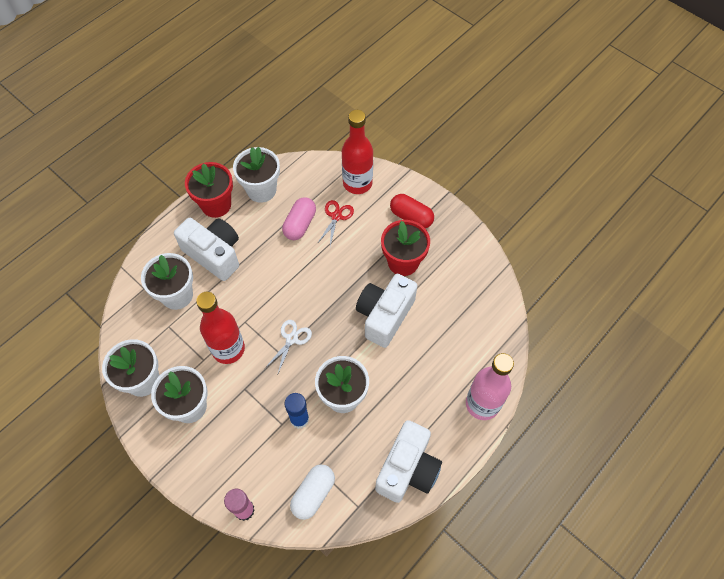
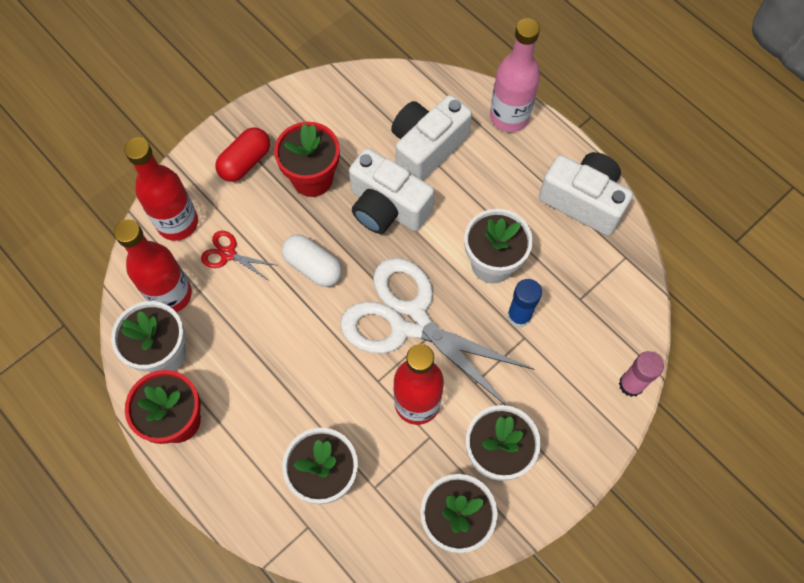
camera: 85 degrees left, 5 degrees up
(214, 254) = (264, 423): white camera -> white camera (427, 148)
(291, 339) = (409, 320): white scissors -> white scissors, size x2.46
(300, 224) = (233, 302): pink capsule -> none
(303, 187) = (170, 294): none -> red bottle
(313, 494) = (611, 304): white capsule -> white capsule (313, 267)

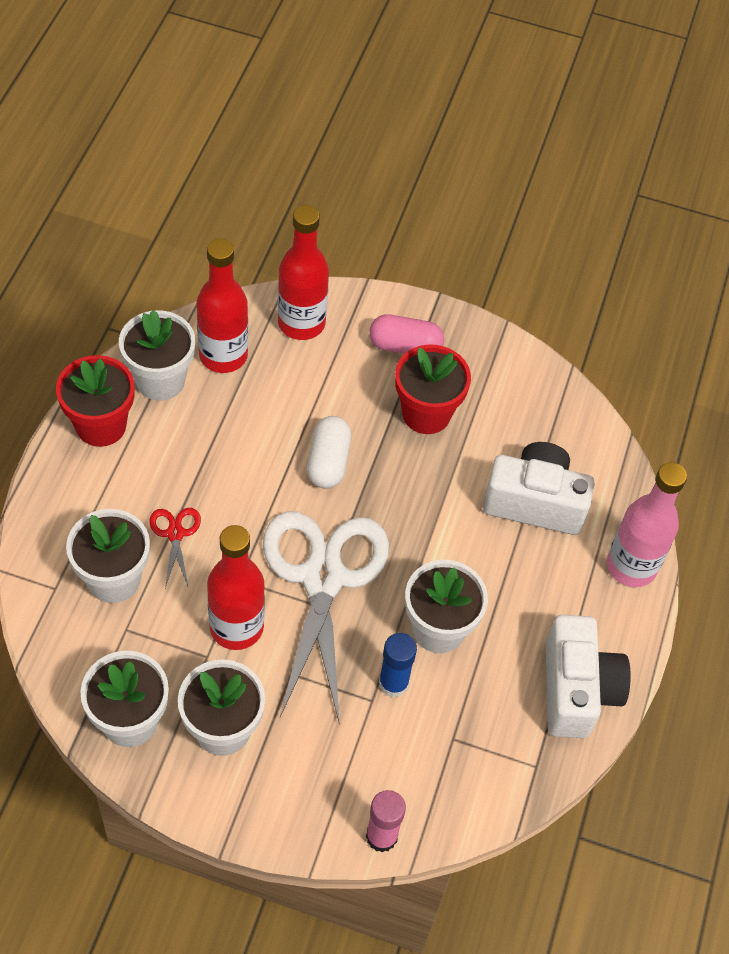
camera: 55 degrees right, 10 degrees down
(228, 254) = (295, 381): red scissors -> red scissors (175, 534)
(245, 162) = (405, 346): red capsule -> pink capsule
(387, 207) = (439, 497): white camera -> none

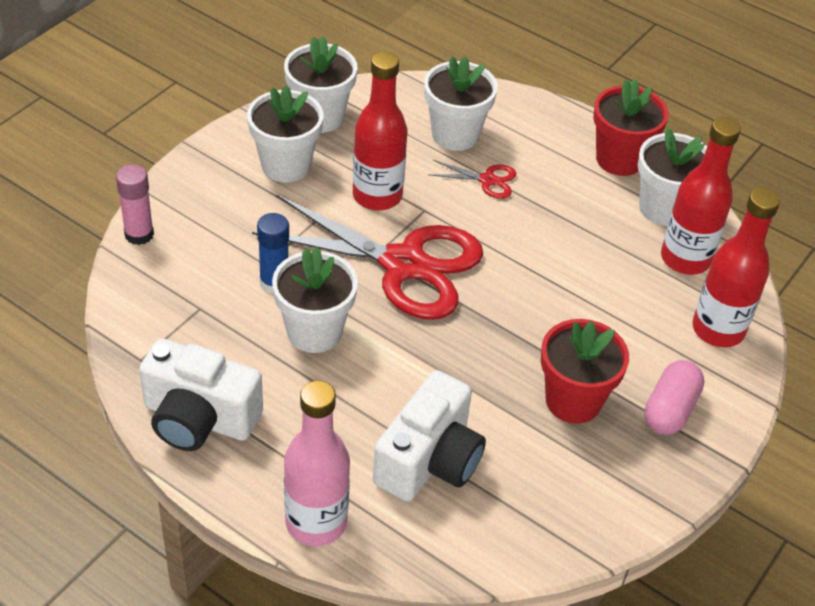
camera: 110 degrees right, 10 degrees down
(323, 578) = (403, 264): white scissors -> red scissors
(328, 462) = (534, 303): white capsule -> none

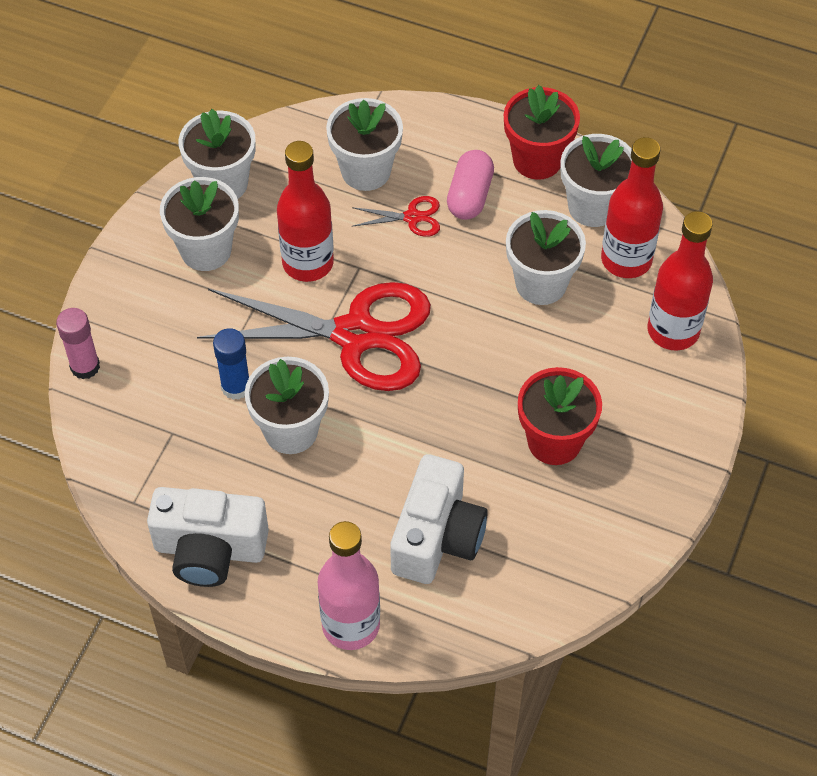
camera: 10 degrees left, 10 degrees up
(596, 261) = (541, 283): none -> white flower pot
(670, 410) = (646, 428): pink capsule -> pink capsule (469, 196)

